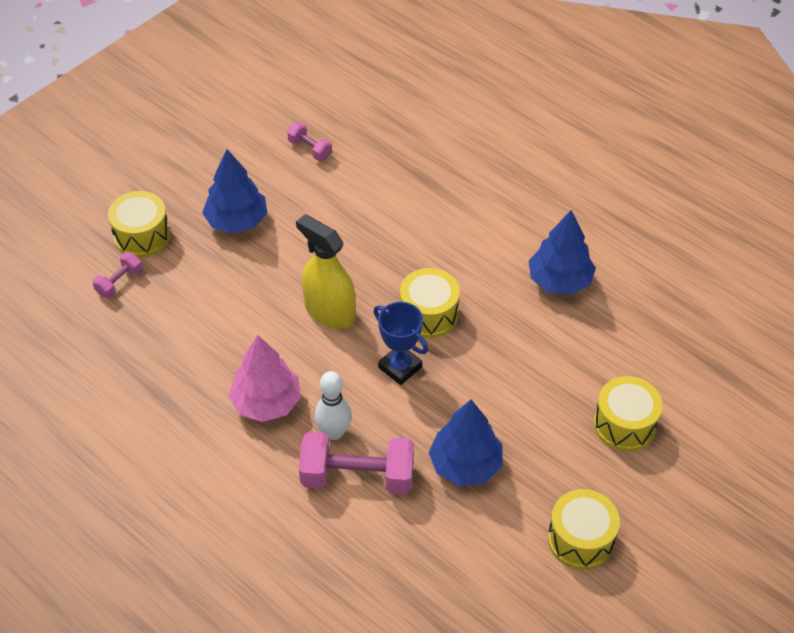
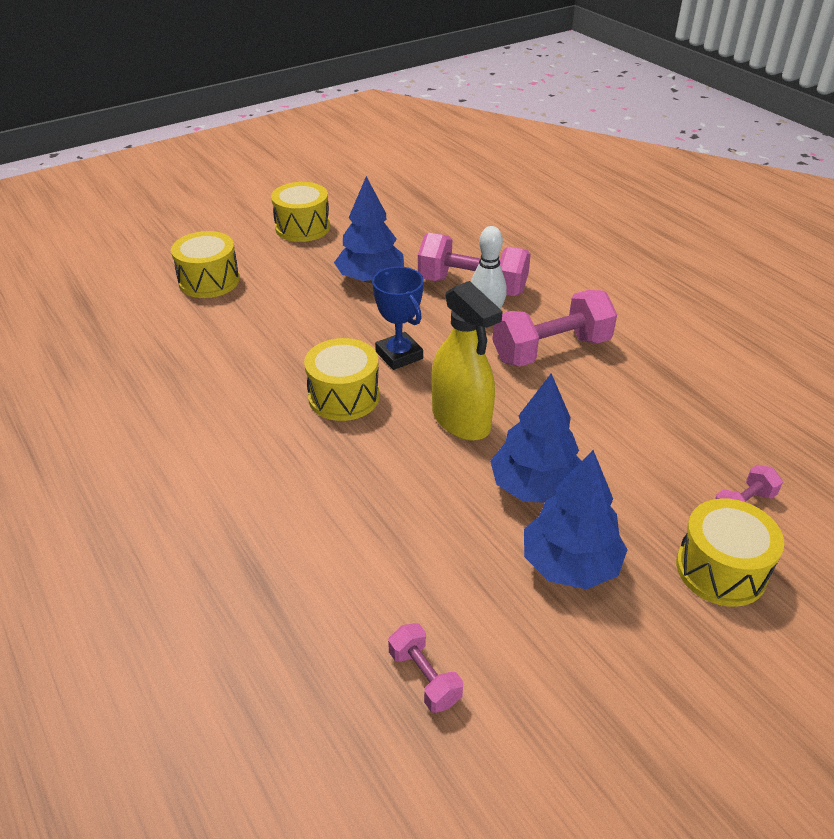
camera: 165 degrees left, 10 degrees down
(266, 402) = (551, 350): pink tree -> pink dumbbell
(559, 280) = (170, 403): blue tree -> blue tree (535, 487)

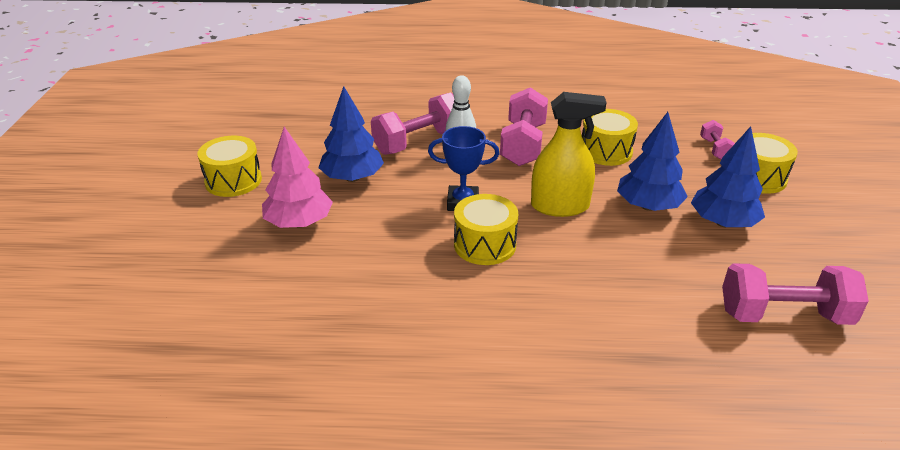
camera: 55 degrees left, 5 degrees down
(209, 281) = (243, 257): yellow drum -> yellow drum (606, 151)
(277, 284) = (299, 223): none -> pink tree
(424, 677) = (784, 315): pink dumbbell -> pink dumbbell, size x1.98

